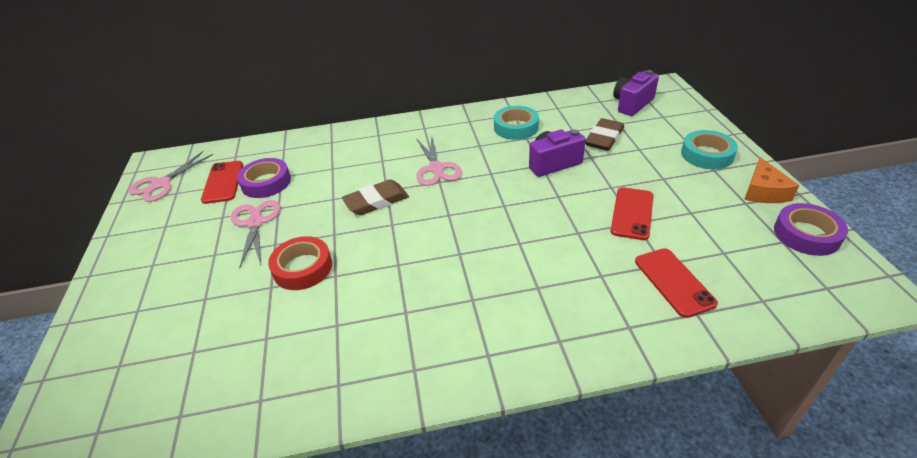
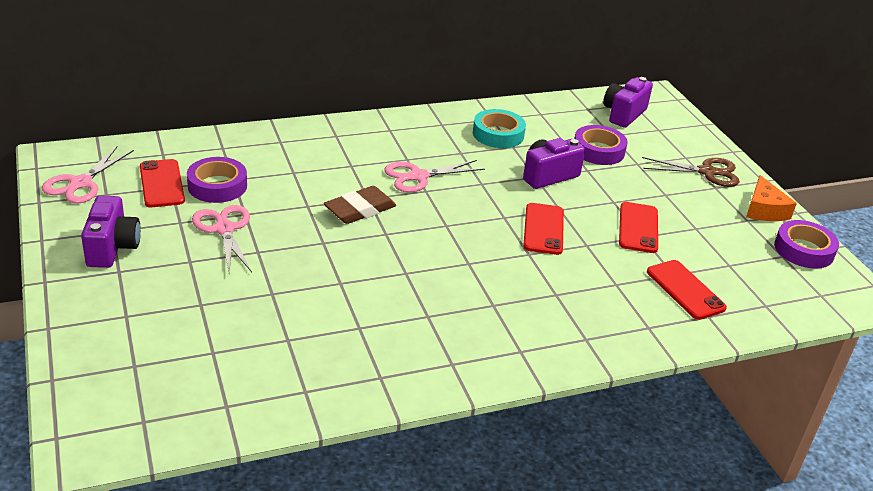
camera: 15 degrees left, 5 degrees down
(158, 242) = (112, 248): none -> purple camera
(302, 268) = (300, 275): red tape -> none
(436, 168) = (418, 176): pink scissors -> pink scissors turned 90 degrees clockwise
(539, 217) = (543, 229): none -> red phone
(604, 138) = (598, 150): brown eraser -> purple tape
(707, 155) = (707, 172): turquoise tape -> brown scissors

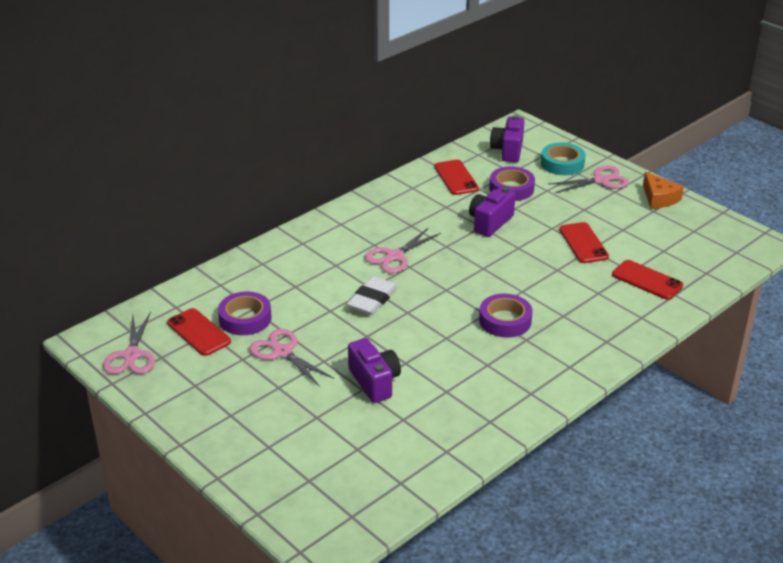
camera: 20 degrees left, 0 degrees up
(112, 248) = (208, 398): purple camera -> purple camera (374, 382)
(360, 209) = (372, 299): brown eraser -> white eraser
(498, 134) = (427, 199): turquoise tape -> turquoise tape (562, 163)
(543, 229) = (518, 268): red phone -> red phone (456, 178)
(707, 172) = (601, 180): brown scissors -> pink scissors
(804, 250) = (704, 221): purple tape -> purple tape (505, 320)

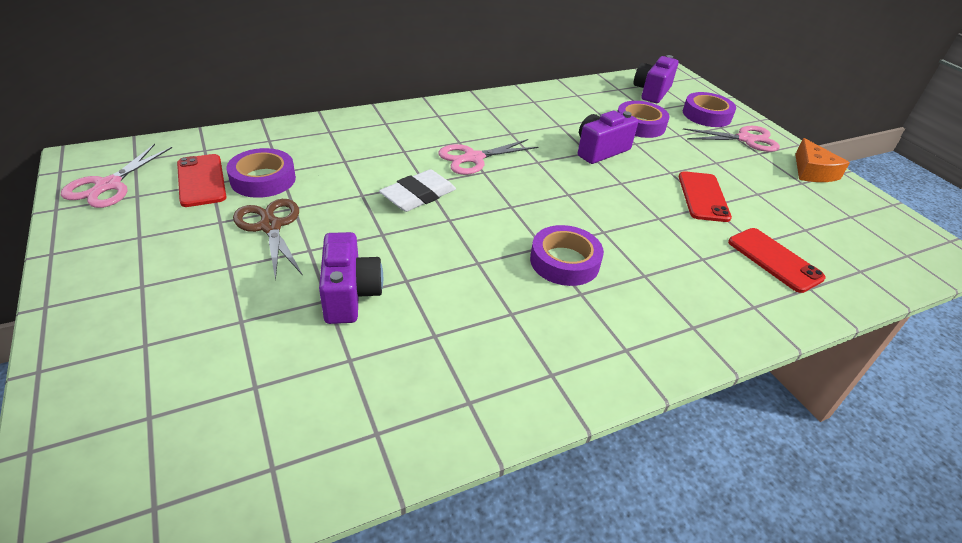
camera: 15 degrees right, 5 degrees up
(282, 352) = (270, 226): pink scissors -> brown scissors
(456, 178) = (584, 103): red phone -> none
(562, 163) = (706, 115): turquoise tape -> purple tape

